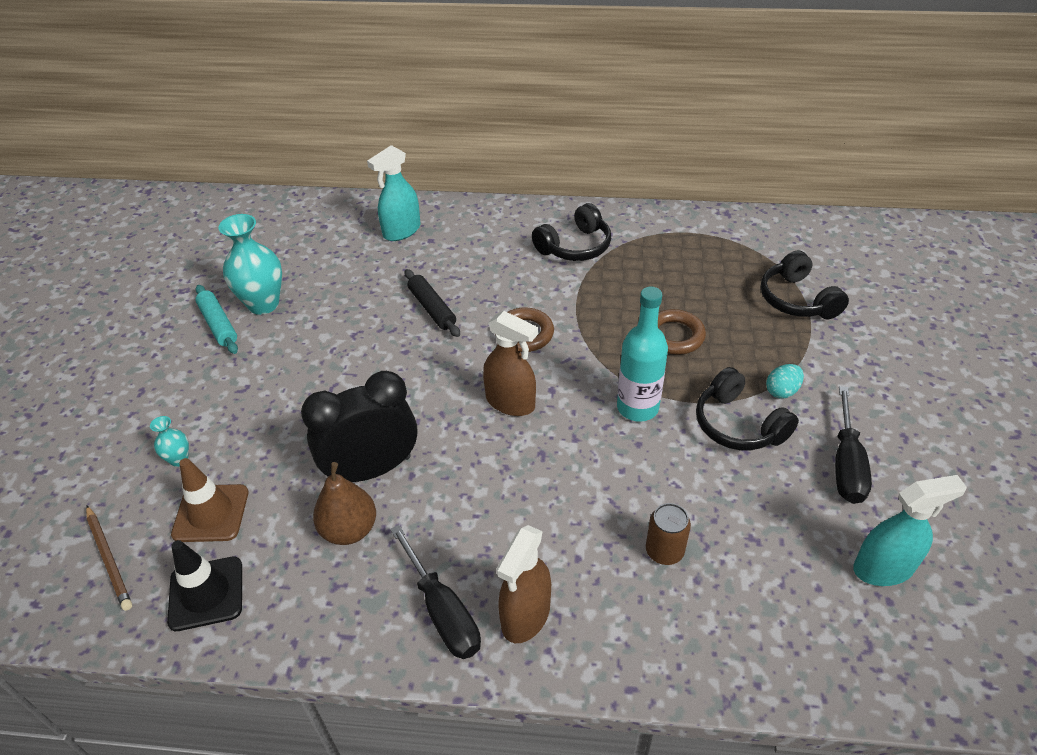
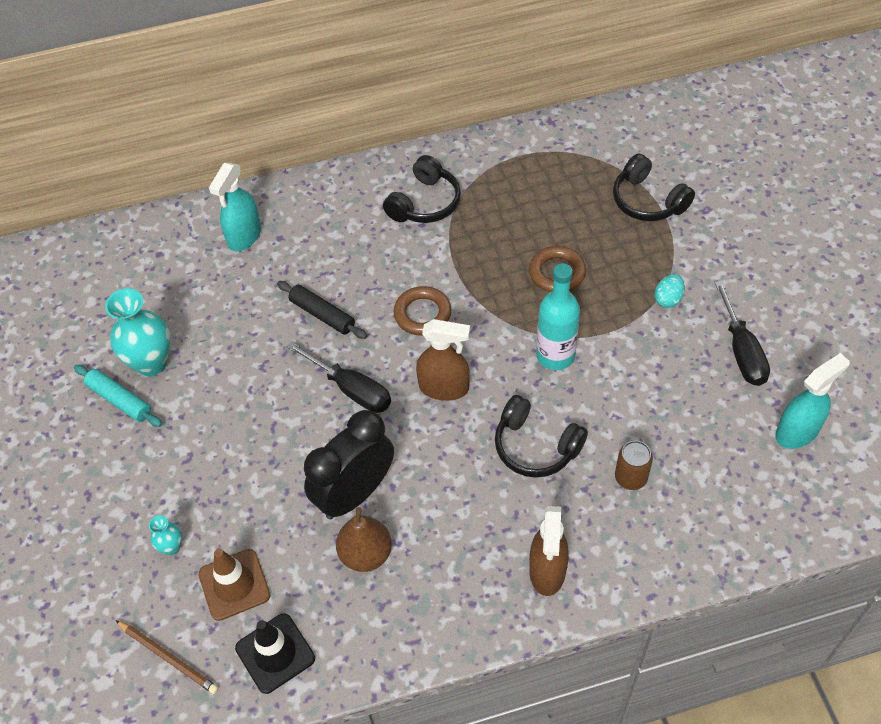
camera: 20 degrees left, 10 degrees up
(442, 610) = (480, 592): black screwdriver -> black screwdriver (351, 389)
(738, 424) = (644, 343): black headphones -> black headphones (535, 446)

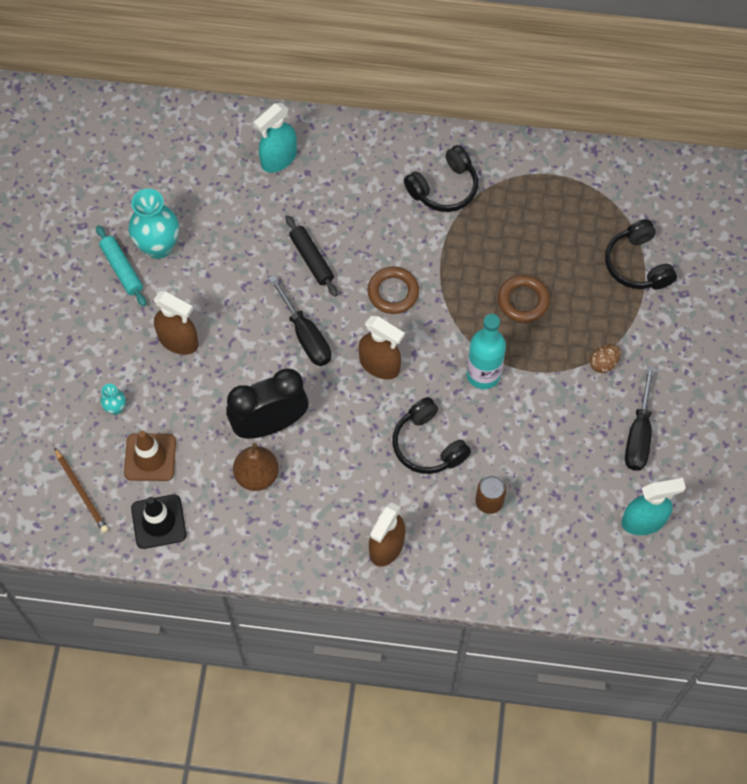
camera: 20 degrees right, 10 degrees up
(214, 448) = (178, 341): none -> brown spray bottle
(668, 299) = (603, 363): turquoise egg -> brown egg

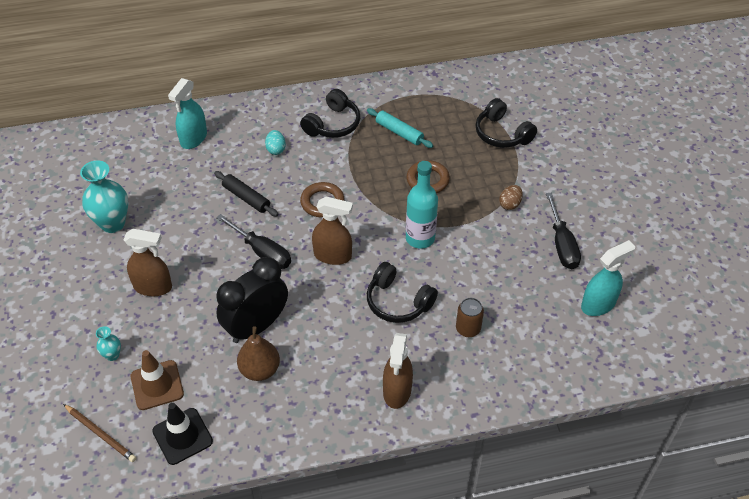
camera: 20 degrees left, 15 degrees down
(122, 269) = (85, 248): turquoise rolling pin -> turquoise rolling pin (399, 132)
(366, 203) = (276, 149): none -> turquoise egg

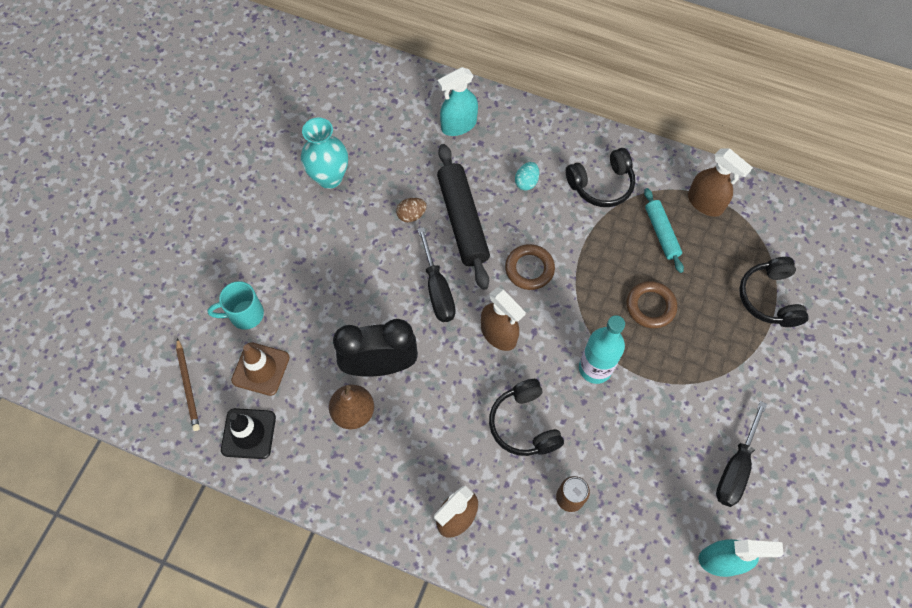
camera: 35 degrees right, 15 degrees up
(112, 355) = (245, 315): turquoise vase -> turquoise mug
(153, 287) = (321, 266): brown spray bottle -> brown spray bottle (705, 203)
(246, 198) = (462, 221): black rolling pin -> black rolling pin, size x1.72
(510, 204) = (715, 386): brown egg -> brown egg (411, 215)

